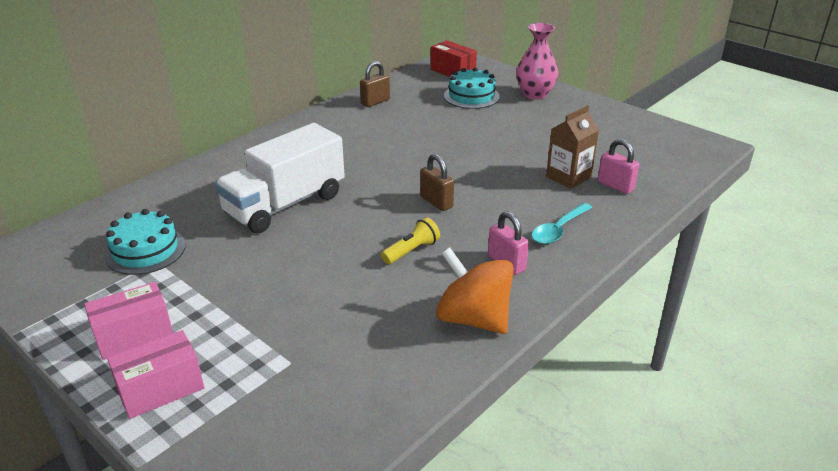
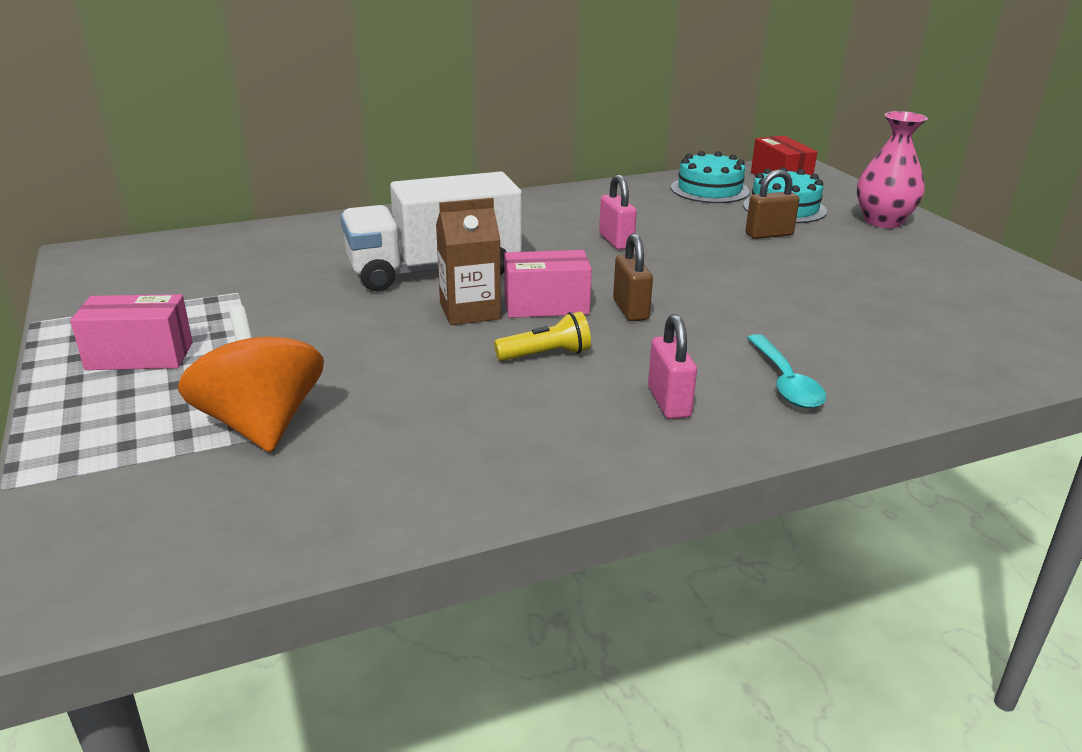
camera: 25 degrees right, 5 degrees down
(145, 250) = (237, 279): turquoise cake -> turquoise cake (709, 189)
(161, 389) = (109, 417): pink box -> pink box (546, 306)
(375, 102) = (645, 192): brown padlock -> brown padlock (769, 234)
(473, 318) = (560, 455): orange spinning top -> orange spinning top (261, 424)
(558, 230) = (785, 382): turquoise spoon -> turquoise spoon turned 75 degrees counterclockwise
(568, 177) = (856, 323): brown carton -> brown carton (470, 311)
(615, 186) = (927, 350): pink padlock -> pink padlock (616, 241)

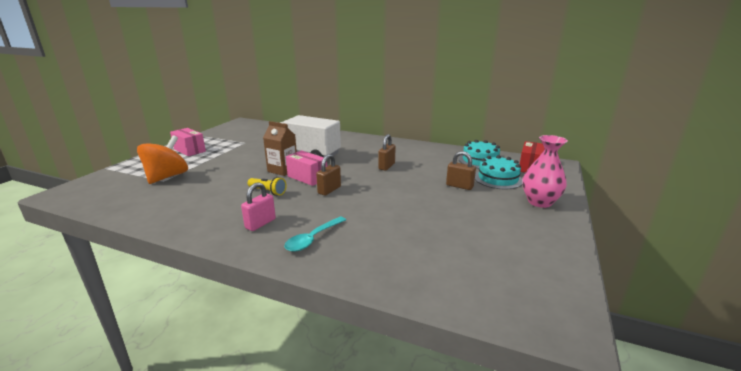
camera: 45 degrees right, 5 degrees down
(616, 241) = (386, 166): pink padlock -> brown padlock

